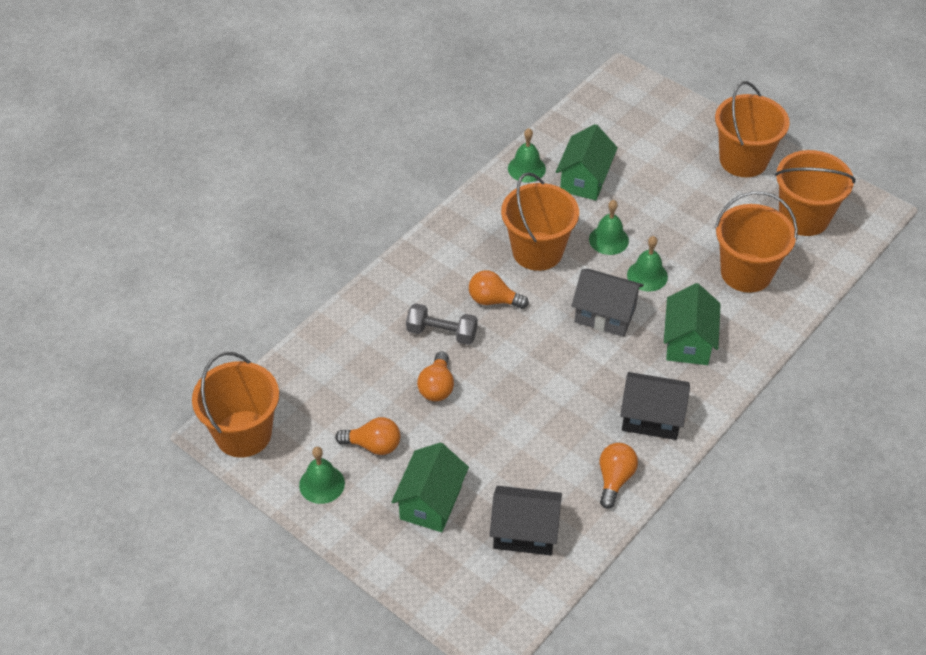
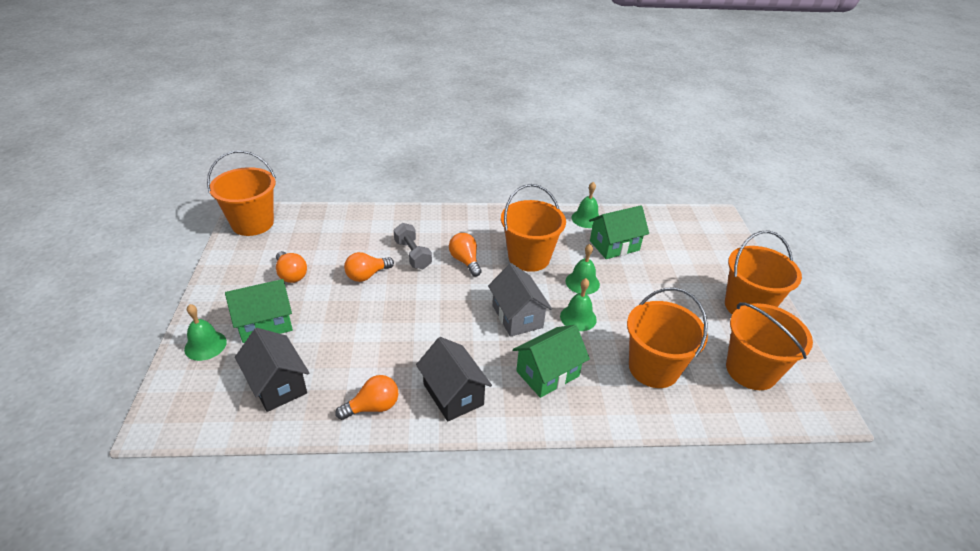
camera: 45 degrees right, 10 degrees down
(322, 484) = (240, 271): green bell -> green bell (205, 345)

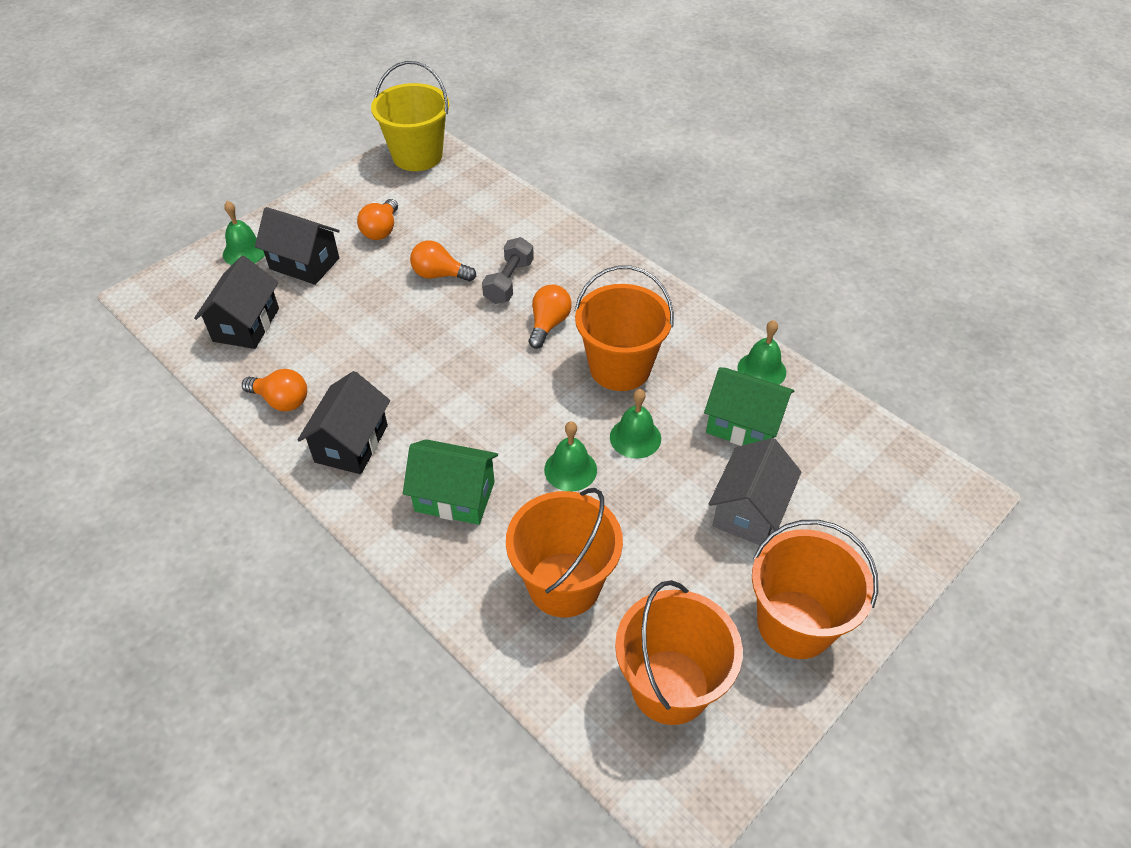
camera: 50 degrees right, 10 degrees up
(252, 223) = (417, 156): orange bucket -> yellow bucket
(265, 324) = (304, 263): green house -> black house
(517, 316) = (512, 419): grey house -> grey house (749, 510)

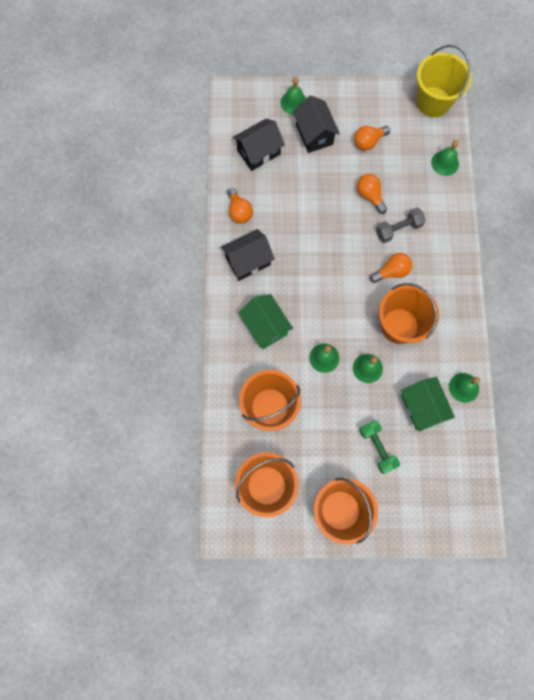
camera: 45 degrees right, 25 degrees up
(491, 195) = (445, 163): none -> green bell
(749, 510) = (377, 447): grey house -> green dumbbell

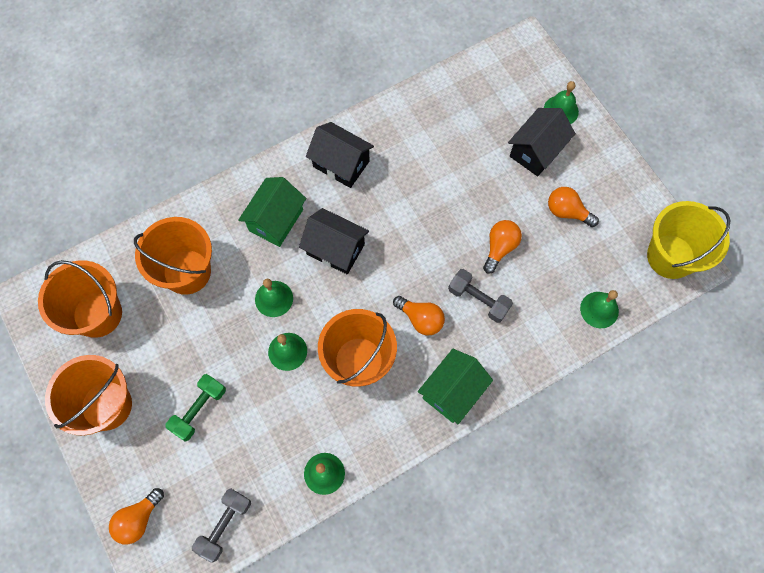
camera: 60 degrees right, 5 degrees down
(239, 211) = (393, 125): orange light bulb -> orange light bulb (138, 519)
(258, 152) = (475, 107): black house -> black house (335, 249)
(422, 407) = (273, 436): green house -> green house (452, 391)
(466, 469) = (224, 525): none -> grey dumbbell

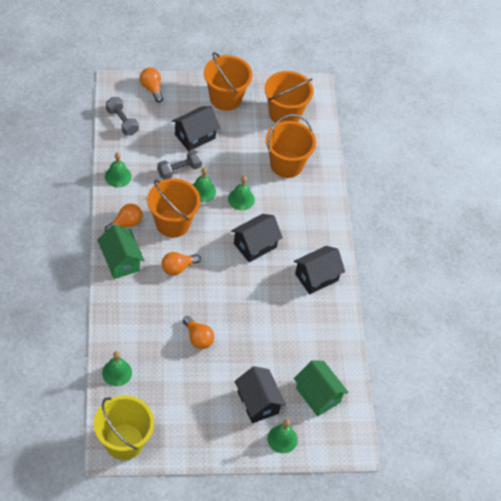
camera: 110 degrees right, 15 degrees down
(199, 410) = (195, 136): green dumbbell -> black house
(276, 220) = (295, 223): green house -> green house (318, 395)
(478, 299) = (170, 306): grey dumbbell -> grey dumbbell (179, 170)
(567, 212) = (199, 395): orange light bulb -> orange light bulb (126, 224)

